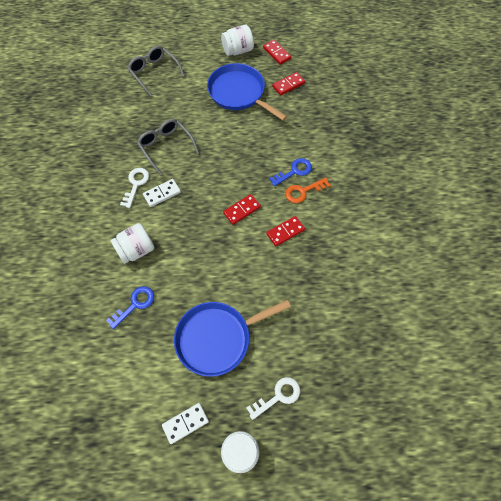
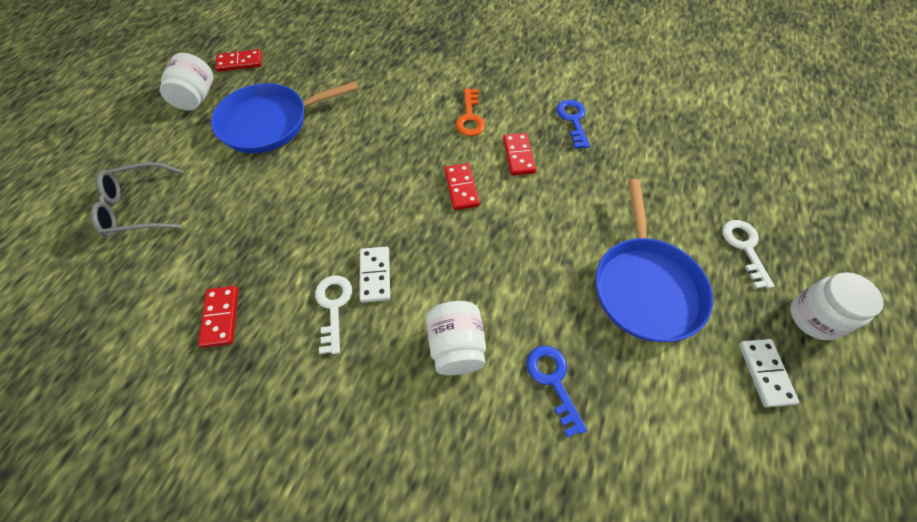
camera: 65 degrees left, 5 degrees down
(136, 184) = (333, 306): white key -> white key turned 45 degrees clockwise
(166, 147) = (293, 241): grey glasses -> none
(288, 85) = (300, 71): red domino -> red domino (220, 317)
(294, 171) = (435, 114): blue key -> blue key (573, 120)

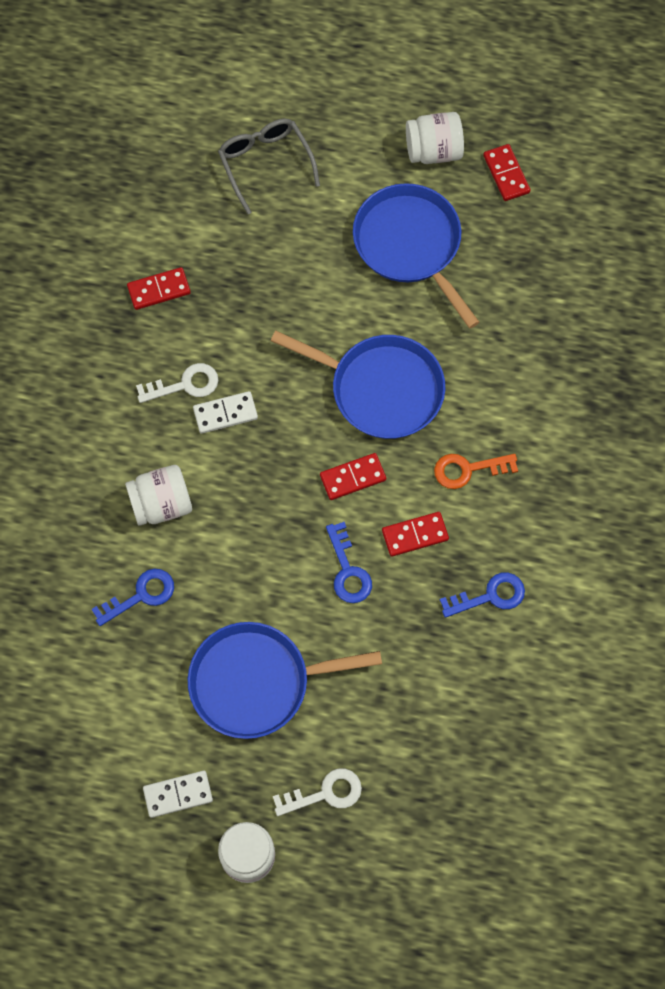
camera: 80 degrees right, 10 degrees up
(388, 158) = (381, 389): none -> blue pan
(544, 203) = (348, 571): none -> blue key

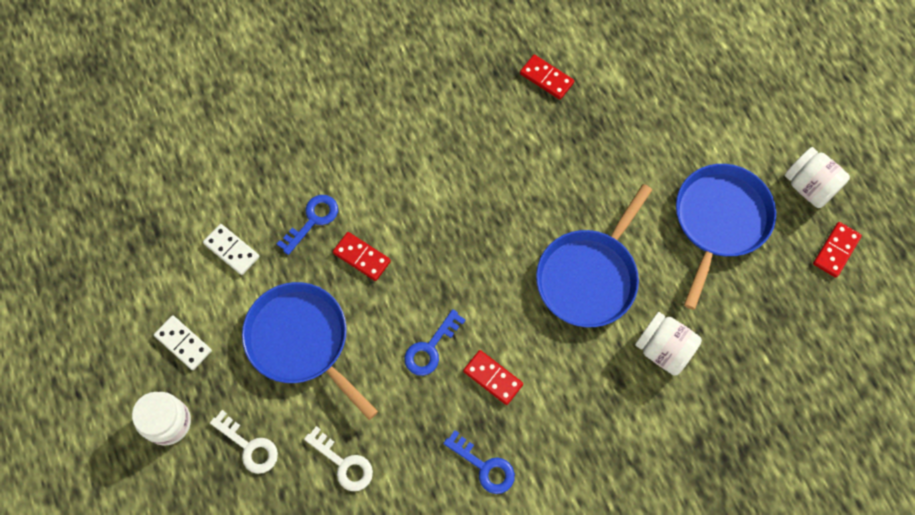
camera: 55 degrees right, 0 degrees up
(141, 595) = (313, 220): blue key -> blue key turned 75 degrees counterclockwise
(161, 504) = (389, 188): white jar -> white jar (663, 349)
(185, 384) = (489, 143): white key -> white key (344, 463)
(225, 414) = (488, 184): white domino -> white domino (231, 250)
(265, 163) = (699, 80): grey glasses -> none
(352, 477) = (505, 303): red domino -> red domino (362, 257)
(381, 389) = (589, 277): blue pan -> blue pan turned 45 degrees clockwise
(467, 470) = (573, 382): orange key -> none

